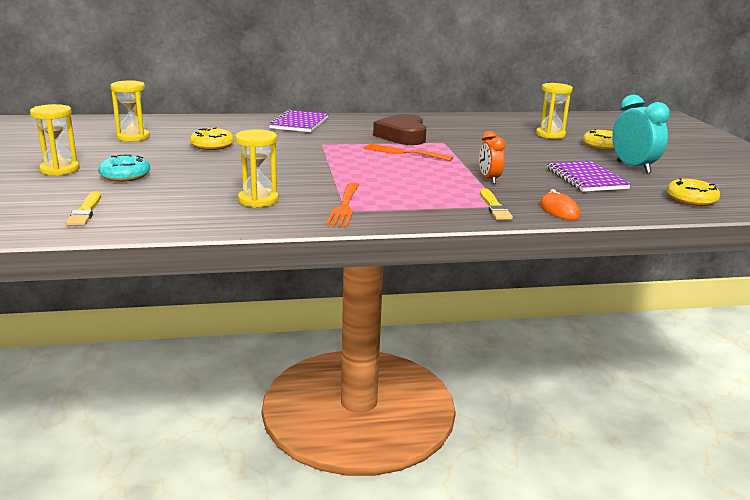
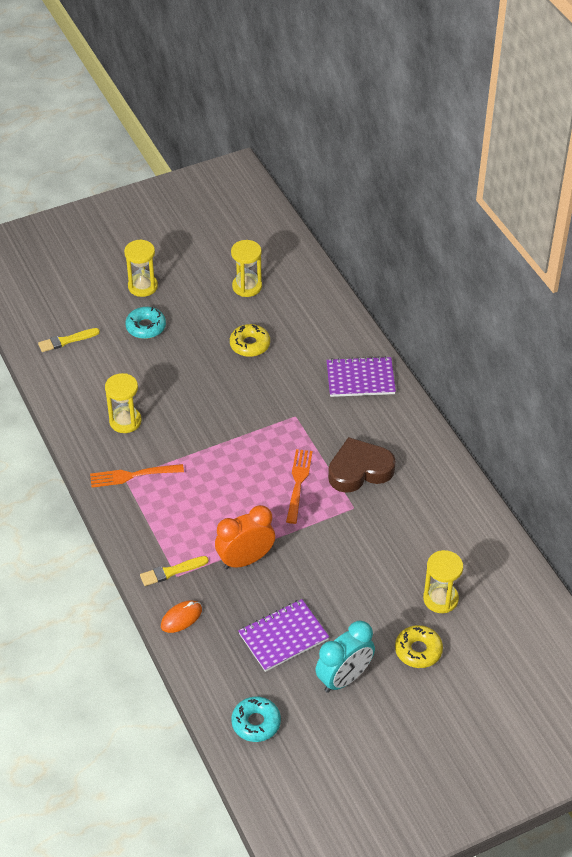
camera: 75 degrees right, 25 degrees up
(489, 179) = (245, 560): orange clock -> orange clock, size x1.60
(691, 199) = (256, 723): yellow donut -> turquoise donut

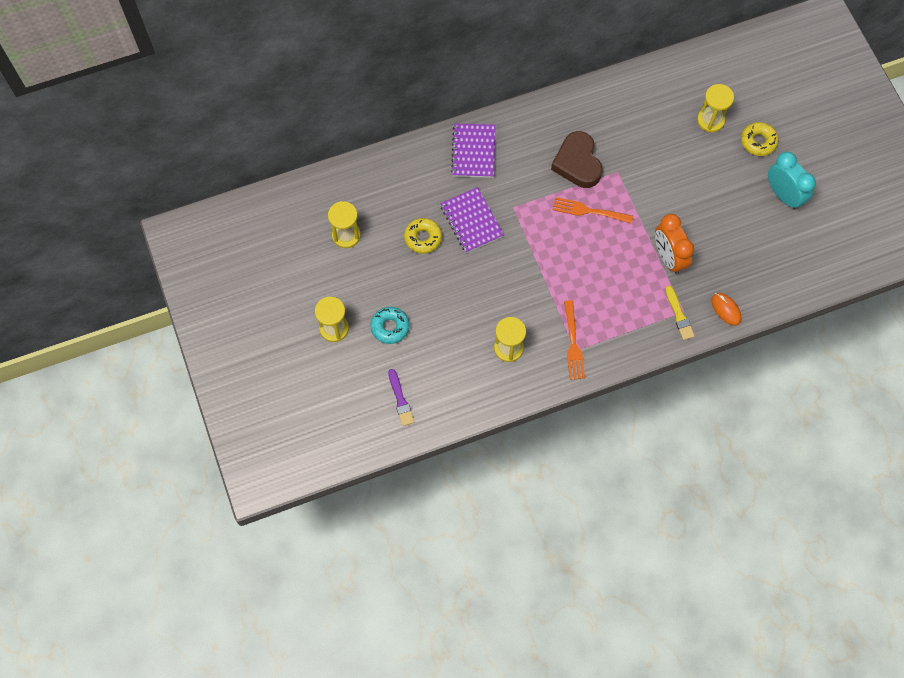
camera: 85 degrees left, 20 degrees up
(66, 340) = (400, 399): yellow brush -> purple brush
(256, 723) = (823, 260): turquoise donut -> none
(283, 636) = (745, 235): purple notebook -> purple notebook (471, 221)

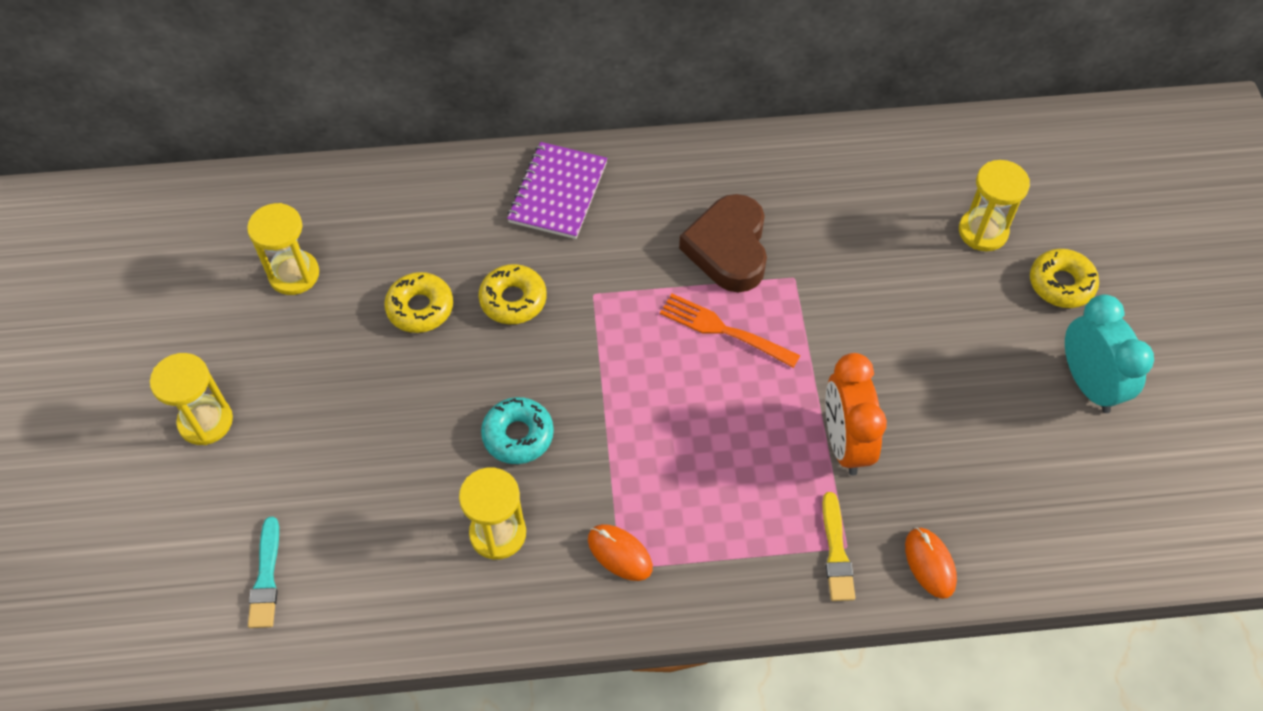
camera: 15 degrees right, 10 degrees down
(390, 327) = (302, 443): turquoise donut -> turquoise donut (518, 435)
(400, 399) = (266, 577): purple brush -> turquoise brush
(471, 221) = (513, 300): purple notebook -> yellow donut
(573, 343) = (619, 553): orange fork -> orange mouse

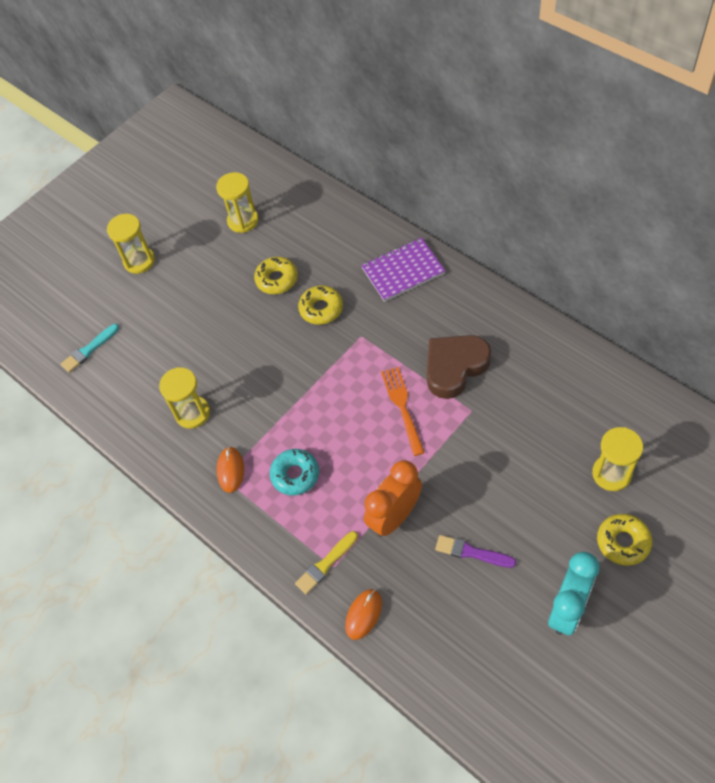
camera: 55 degrees right, 0 degrees up
(518, 435) = (250, 376): turquoise donut -> turquoise donut (295, 475)
(953, 410) = (472, 552): none -> purple brush

